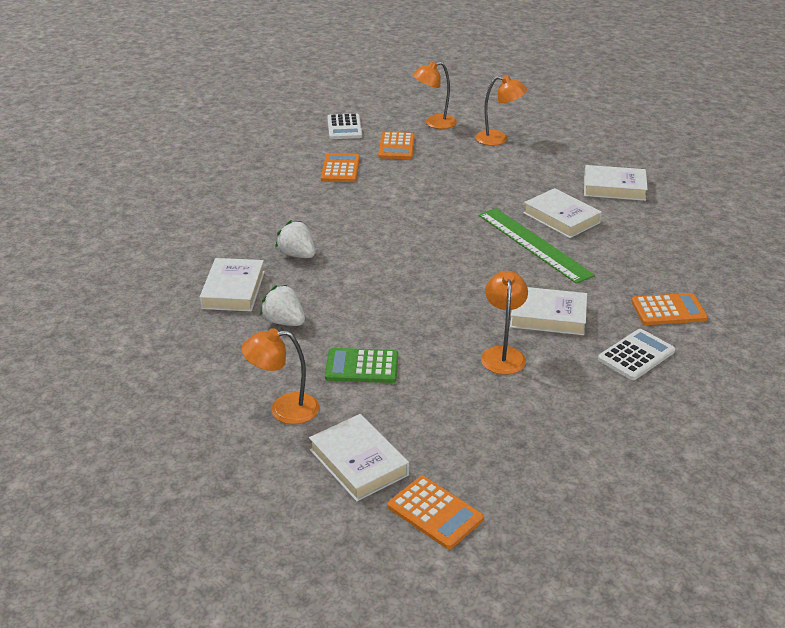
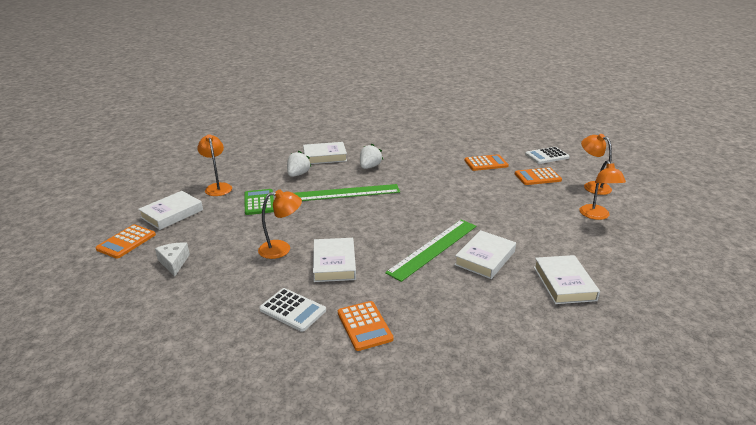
camera: 75 degrees right, 5 degrees down
(370, 285) = (346, 193): none -> green ruler
(511, 455) = (174, 262): none -> white cheese

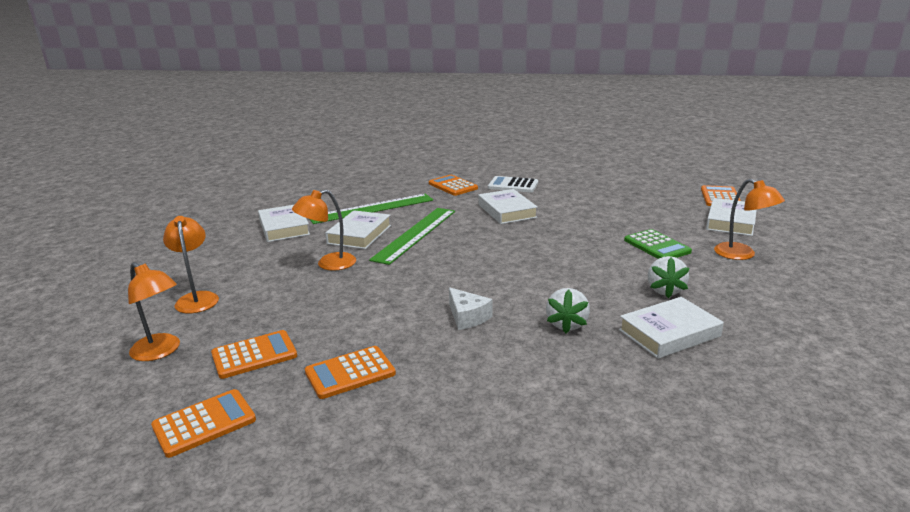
camera: 165 degrees right, 5 degrees down
(174, 262) = (648, 193): white cheese -> white cheese (467, 317)
(281, 249) = (568, 213): orange lamp -> orange lamp (328, 264)
(346, 193) = (561, 274): green ruler -> green ruler (372, 208)
(546, 156) = (204, 423): white calculator -> orange calculator

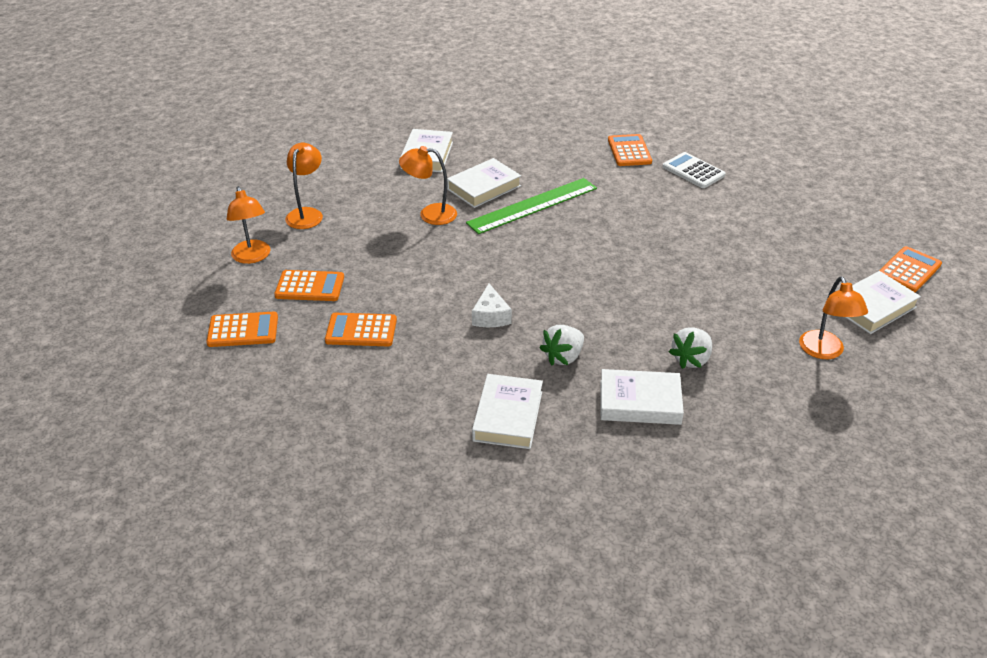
camera: 30 degrees right, 15 degrees up
(372, 208) = (522, 157): green ruler -> none
(507, 211) = (648, 206): white book -> white book (507, 416)
(656, 246) = (748, 307): green calculator -> none

